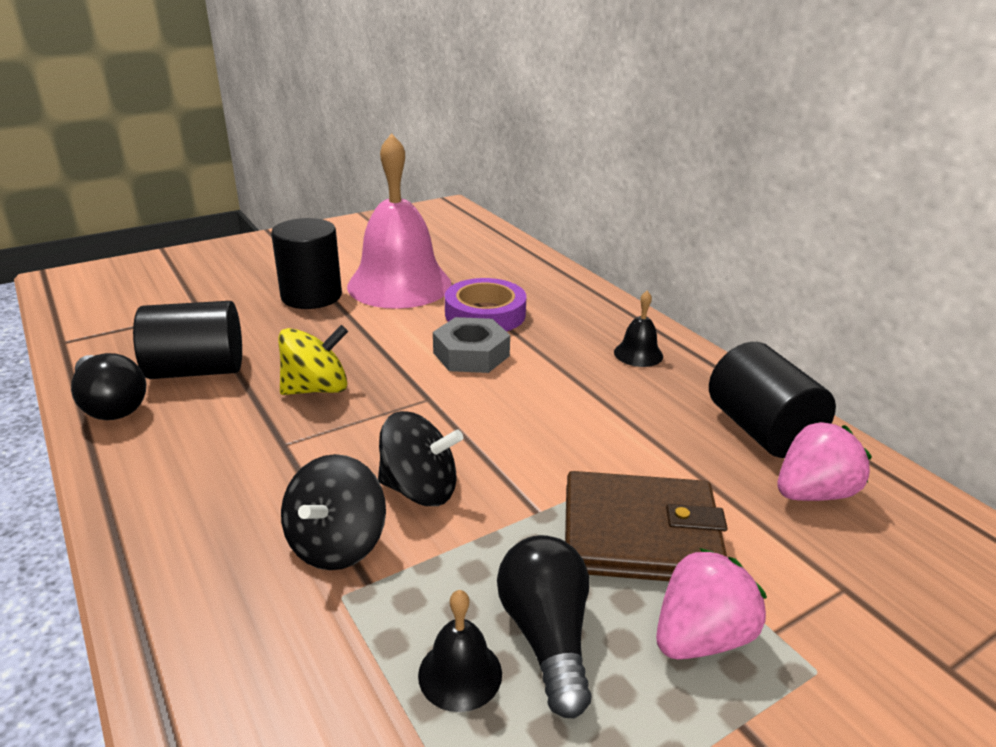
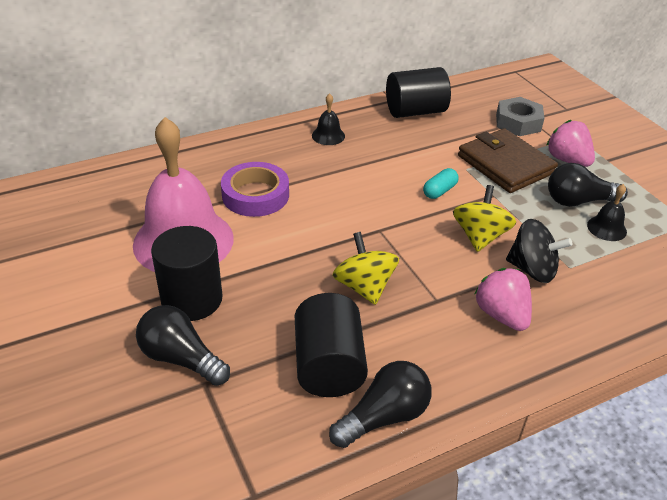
camera: 85 degrees left, 10 degrees up
(234, 298) = (181, 359): none -> black light bulb
(420, 489) = (480, 236): black spinning top -> yellow spinning top
(471, 354) = (320, 206): grey nut -> grey nut (518, 122)
(531, 452) = (439, 191): none -> turquoise capsule
(640, 534) = (505, 164): brown wallet -> brown wallet turned 45 degrees counterclockwise
(813, 493) = (467, 110): pink strawberry -> pink strawberry (501, 315)

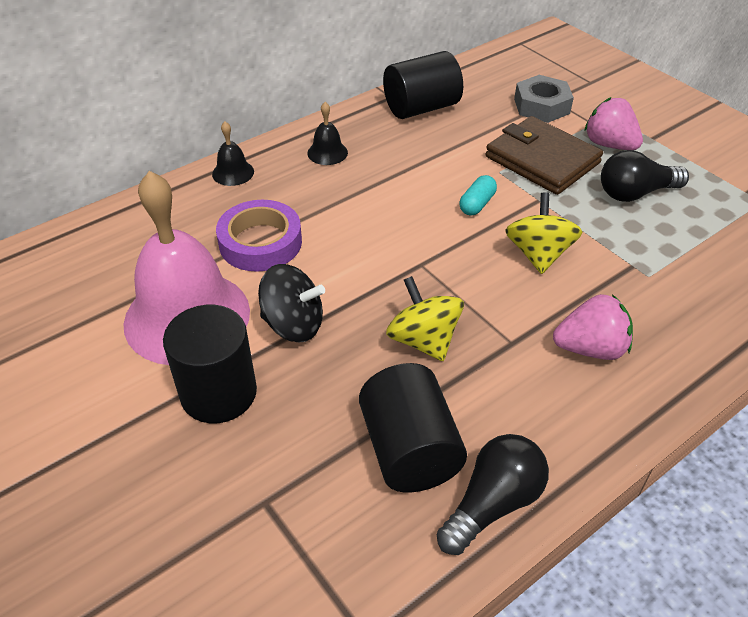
camera: 10 degrees left, 5 degrees up
(181, 359) = (226, 474): black light bulb -> none
(501, 315) = (590, 348): pink strawberry -> pink strawberry turned 120 degrees clockwise
(532, 269) = (608, 286): black spinning top -> black spinning top (293, 324)
(606, 228) = (675, 221): black bell -> black bell (233, 172)

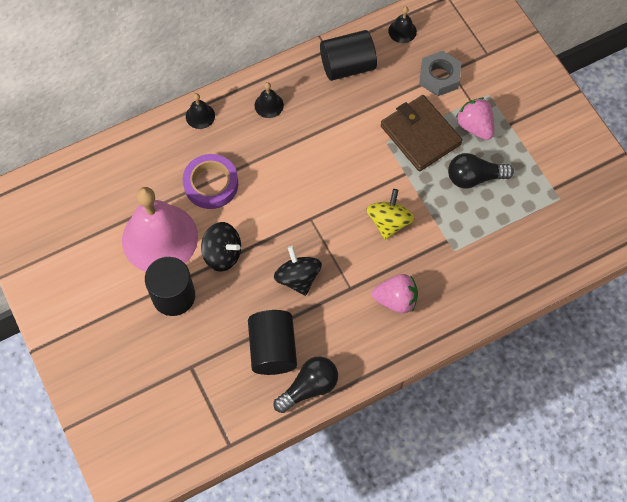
camera: 10 degrees right, 20 degrees up
(423, 340) = (298, 278): yellow spinning top -> black spinning top
(477, 204) = (361, 171): turquoise capsule -> none
(478, 73) = (402, 31): none -> black bell

